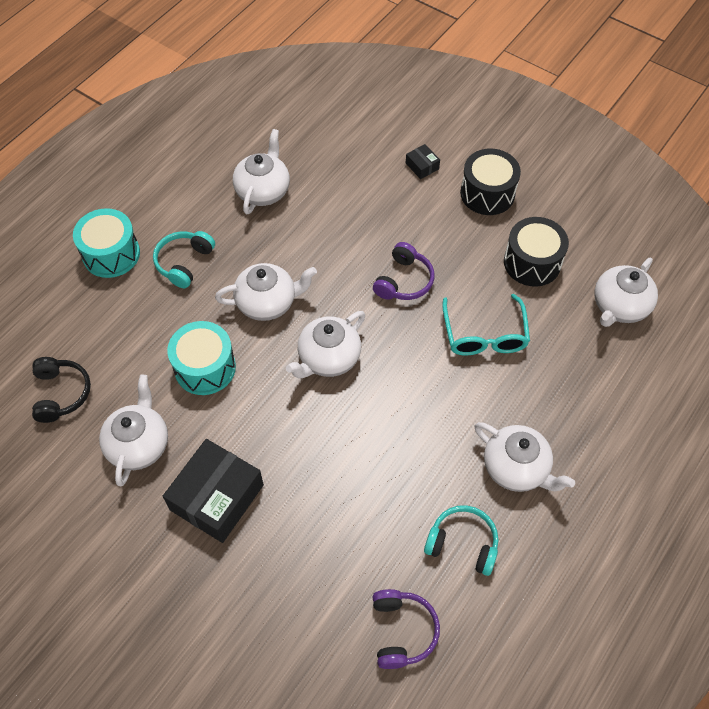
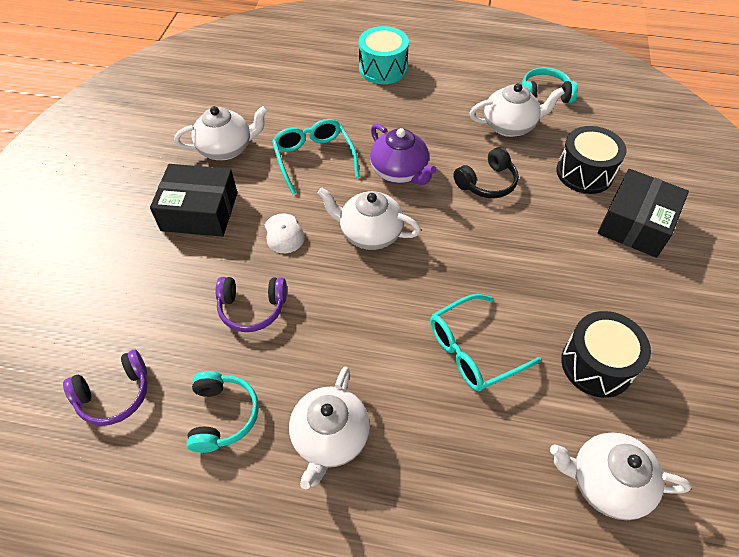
camera: 65 degrees right, 5 degrees down
(61, 393) = (249, 92): black headphones -> black headphones (487, 183)
(184, 263) = (403, 109): turquoise headphones -> turquoise headphones (544, 94)
(205, 367) = (314, 158): turquoise drum -> turquoise glasses
(267, 302) = (399, 172): white teapot -> purple teapot
(289, 429) = (284, 233): none -> white cap
(404, 281) = (490, 258): purple headphones -> purple headphones (252, 308)
(422, 166) = (635, 224): black box -> black box, size x2.26
(487, 193) = (651, 291): black drum -> black drum (584, 173)

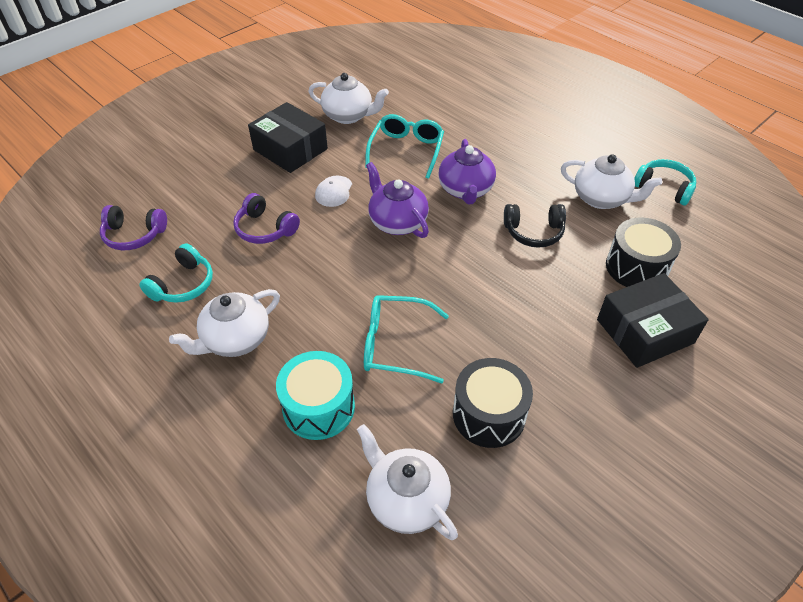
camera: 35 degrees right, 5 degrees down
(369, 233) = (397, 222): white teapot -> purple teapot
(383, 68) = (529, 108): turquoise drum -> turquoise drum (318, 407)

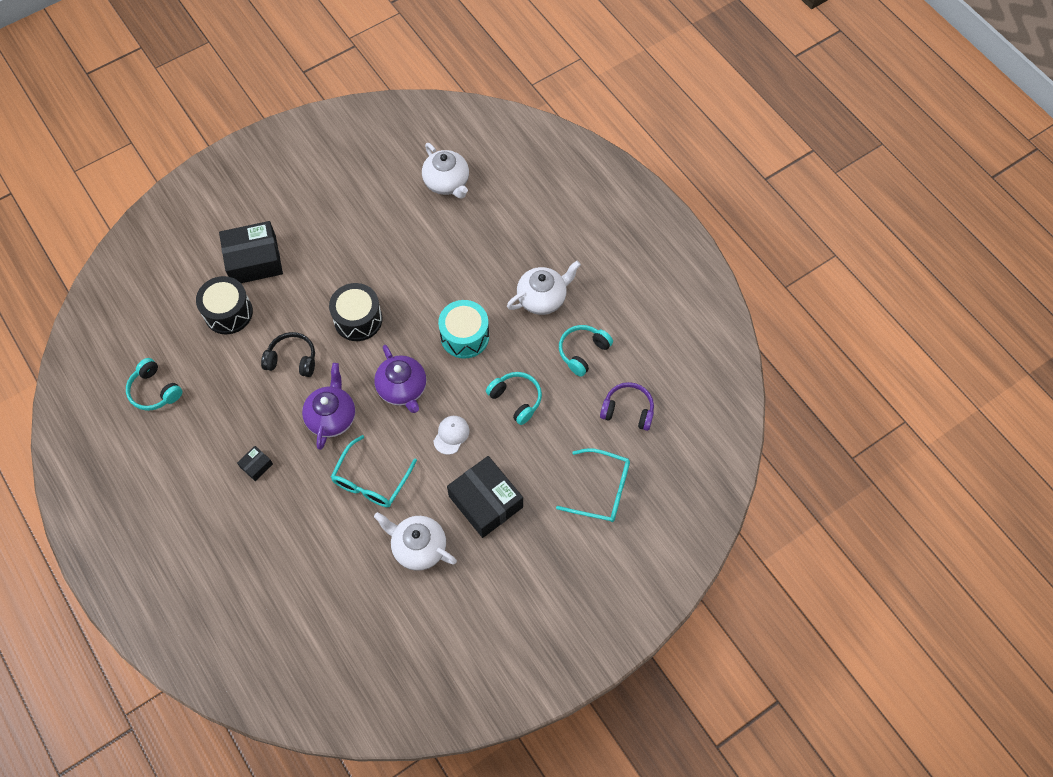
camera: 170 degrees left, 15 degrees up
(265, 229) = (516, 399): purple headphones -> turquoise headphones
(318, 407) = (490, 242): turquoise drum -> turquoise drum (464, 336)
(395, 345) = (431, 277): turquoise glasses -> turquoise glasses (602, 490)
(489, 414) = (384, 221): black drum -> black drum (358, 319)
(522, 147) = (256, 465): none -> black box
(601, 198) = (216, 387): white teapot -> none

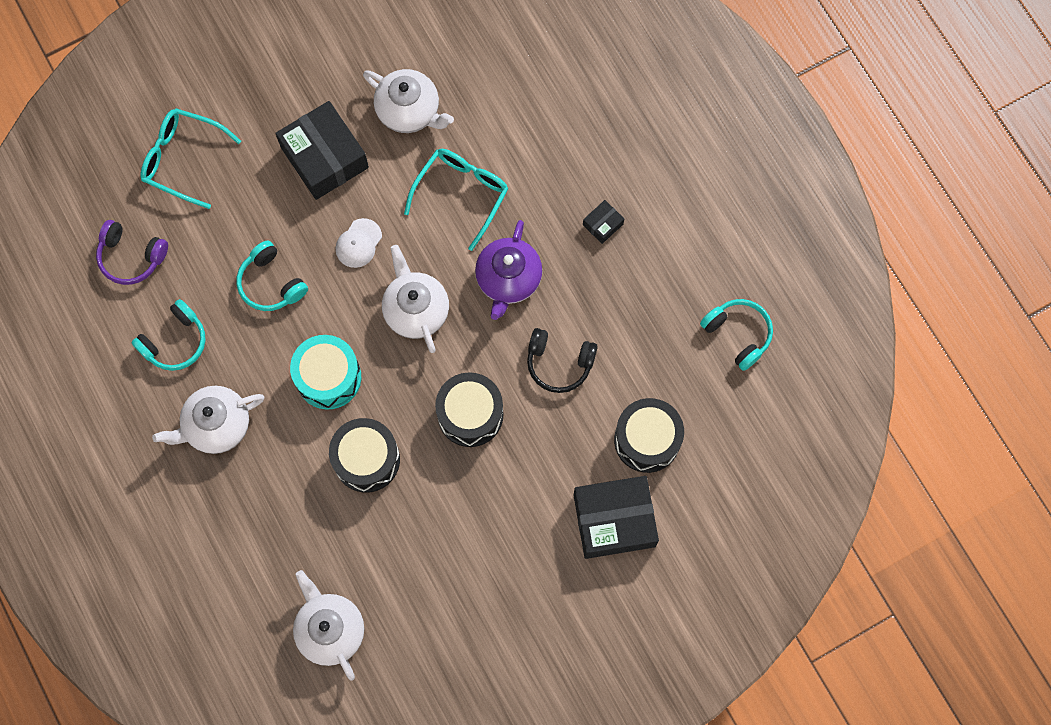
camera: 175 degrees left, 10 degrees up
(402, 389) = (416, 310): purple teapot -> white teapot
(431, 284) = (366, 459): none -> black drum

